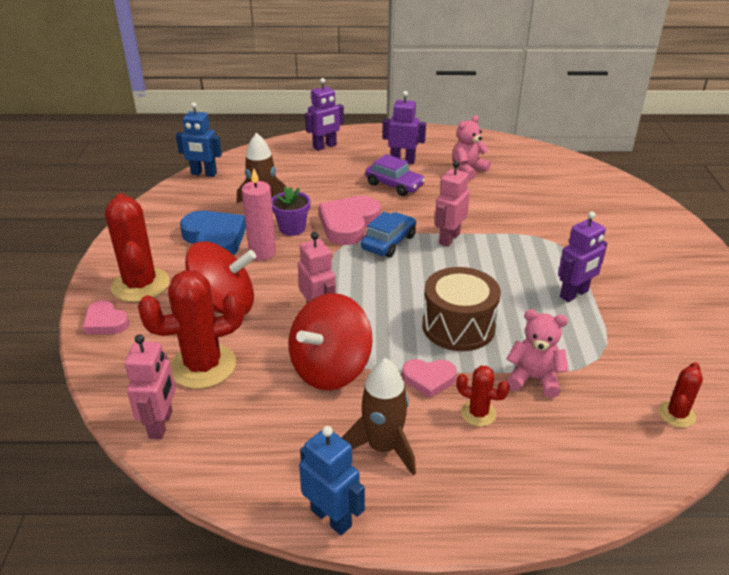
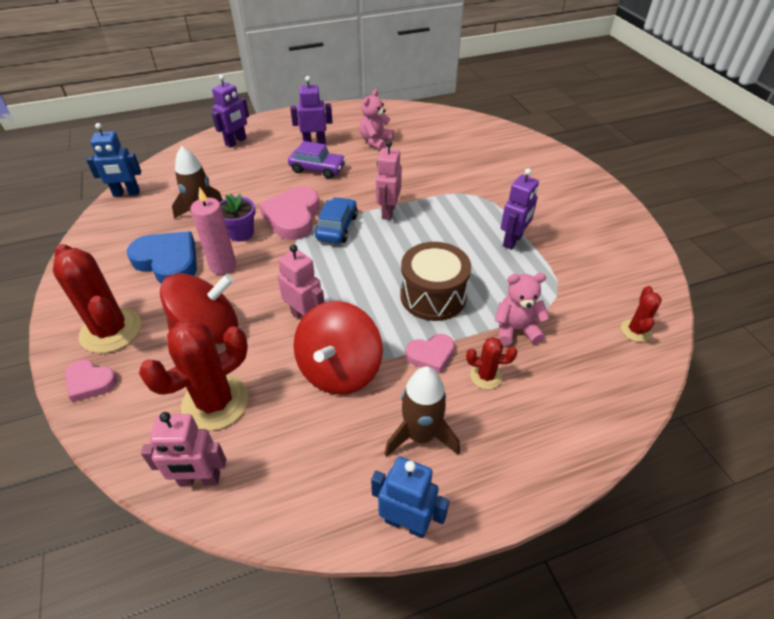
camera: 20 degrees left, 10 degrees up
(161, 424) = (199, 479): pink robot -> pink robot turned 105 degrees clockwise

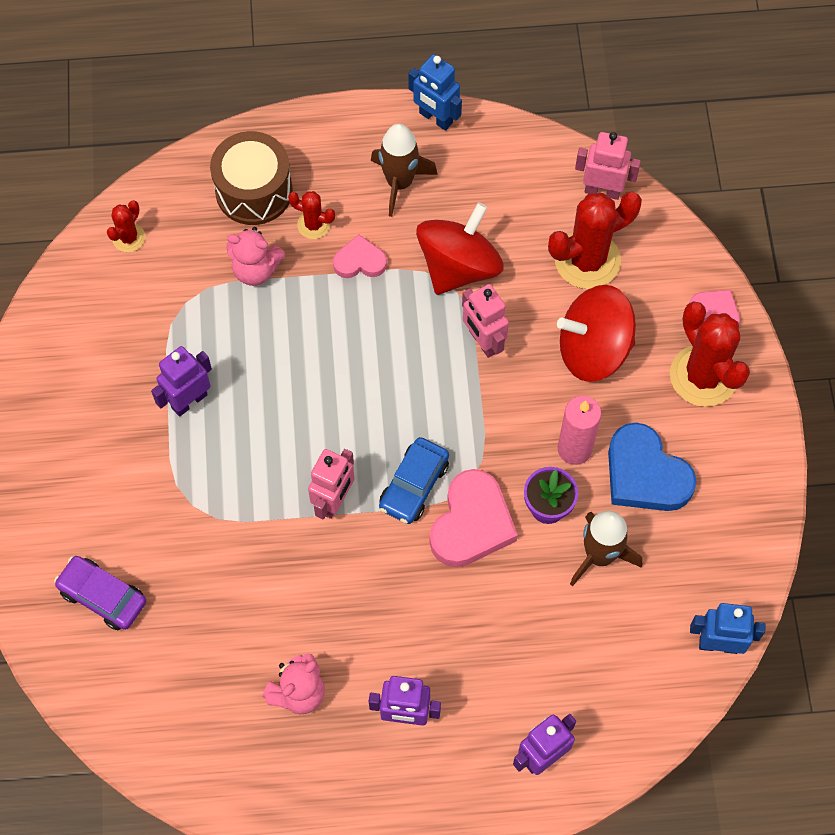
camera: 165 degrees left, 20 degrees up
(317, 169) = (414, 635): purple car -> purple car (103, 596)
(433, 296) = (328, 337): brown drum -> brown drum (254, 191)

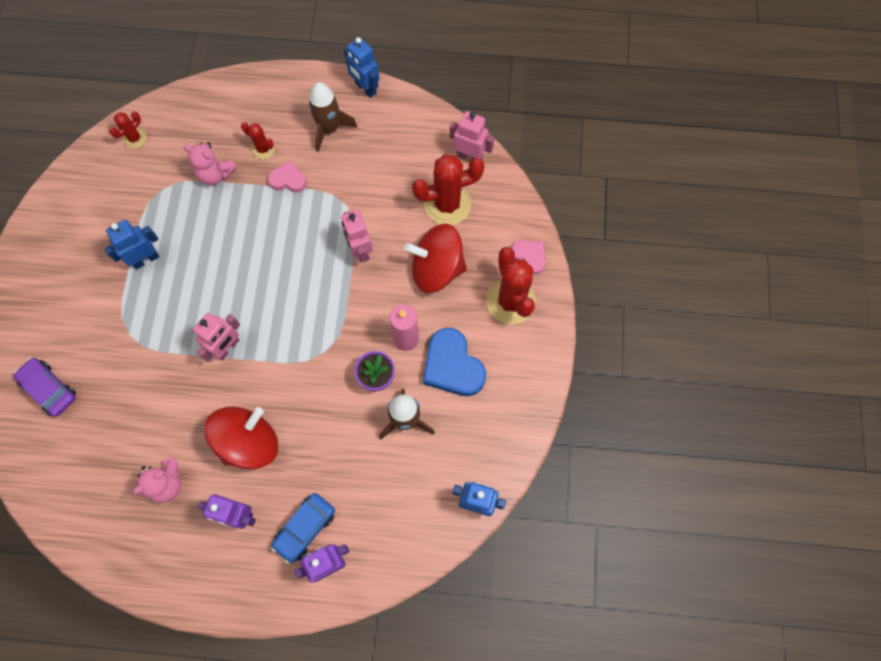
camera: 10 degrees right, 5 degrees up
(189, 401) = (146, 259): purple robot -> blue robot
(254, 191) = (228, 119): brown drum -> none
(414, 485) = (286, 346): blue car -> blue car (305, 528)
(458, 267) = (356, 194): red spinning top -> red spinning top (249, 442)
(471, 523) = (320, 381): pink heart -> none

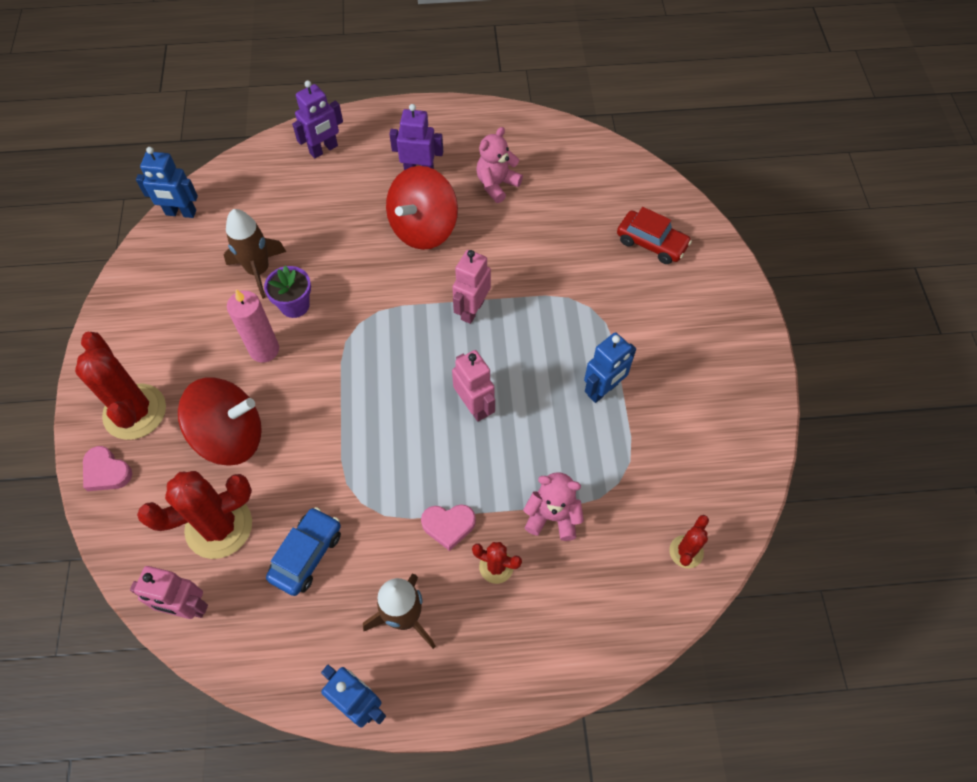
camera: 170 degrees right, 10 degrees down
(49, 389) = (651, 243): purple car -> red car
(305, 528) = (351, 170): blue car -> blue car (306, 555)
(360, 250) = (333, 444): pink robot -> pink robot (474, 406)
(452, 366) = (208, 330): blue heart -> none

